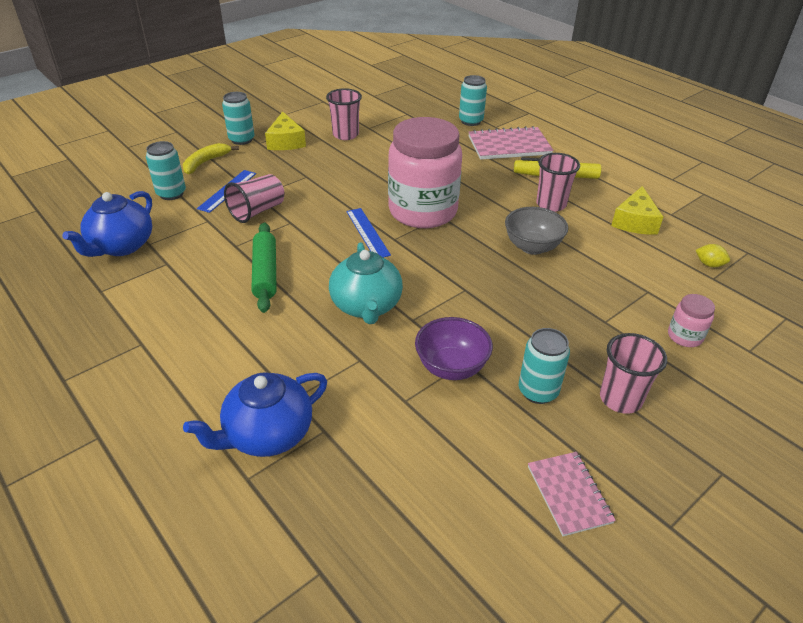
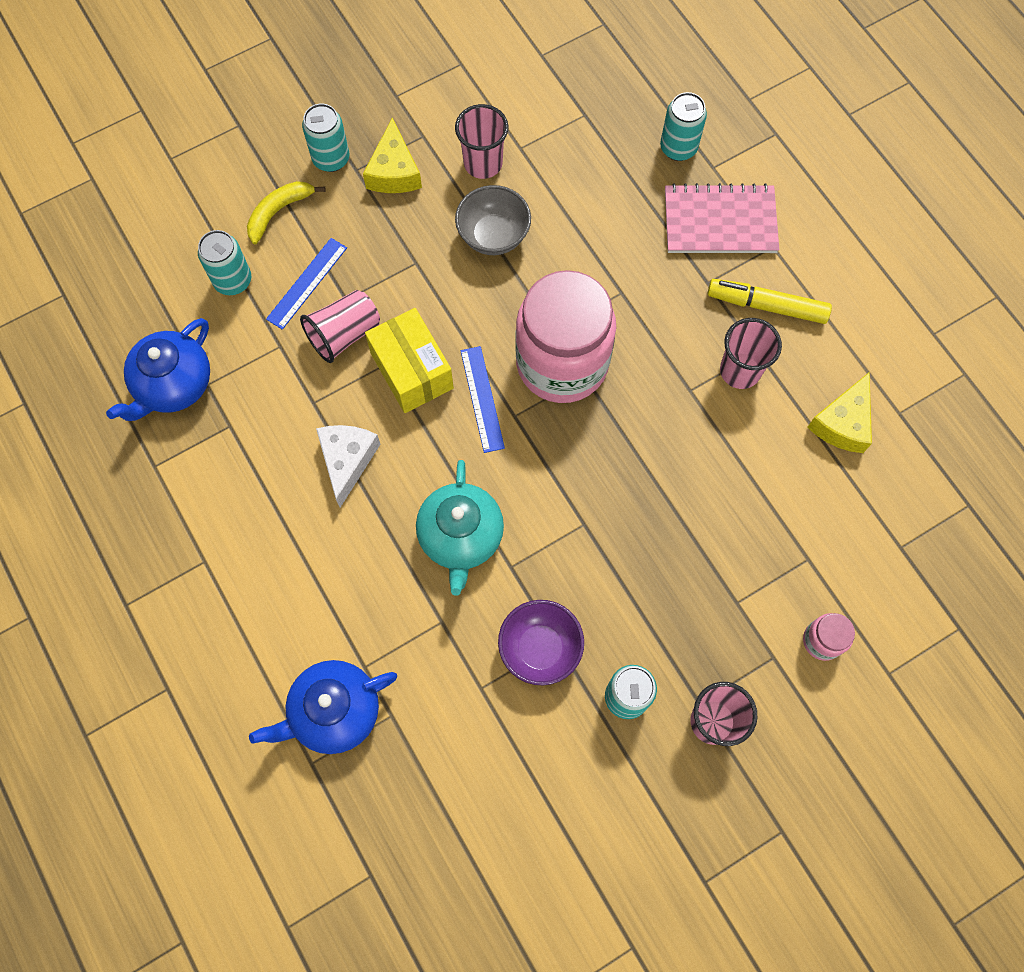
camera: 10 degrees right, 30 degrees up
(265, 273) = (347, 460): green rolling pin -> white cheese
(311, 224) = (412, 371): none -> yellow box
(532, 247) = (688, 456): grey bowl -> grey bowl (493, 236)
(569, 494) = (619, 831): pink notebook -> none
(709, 264) = (906, 521): yellow lemon -> none

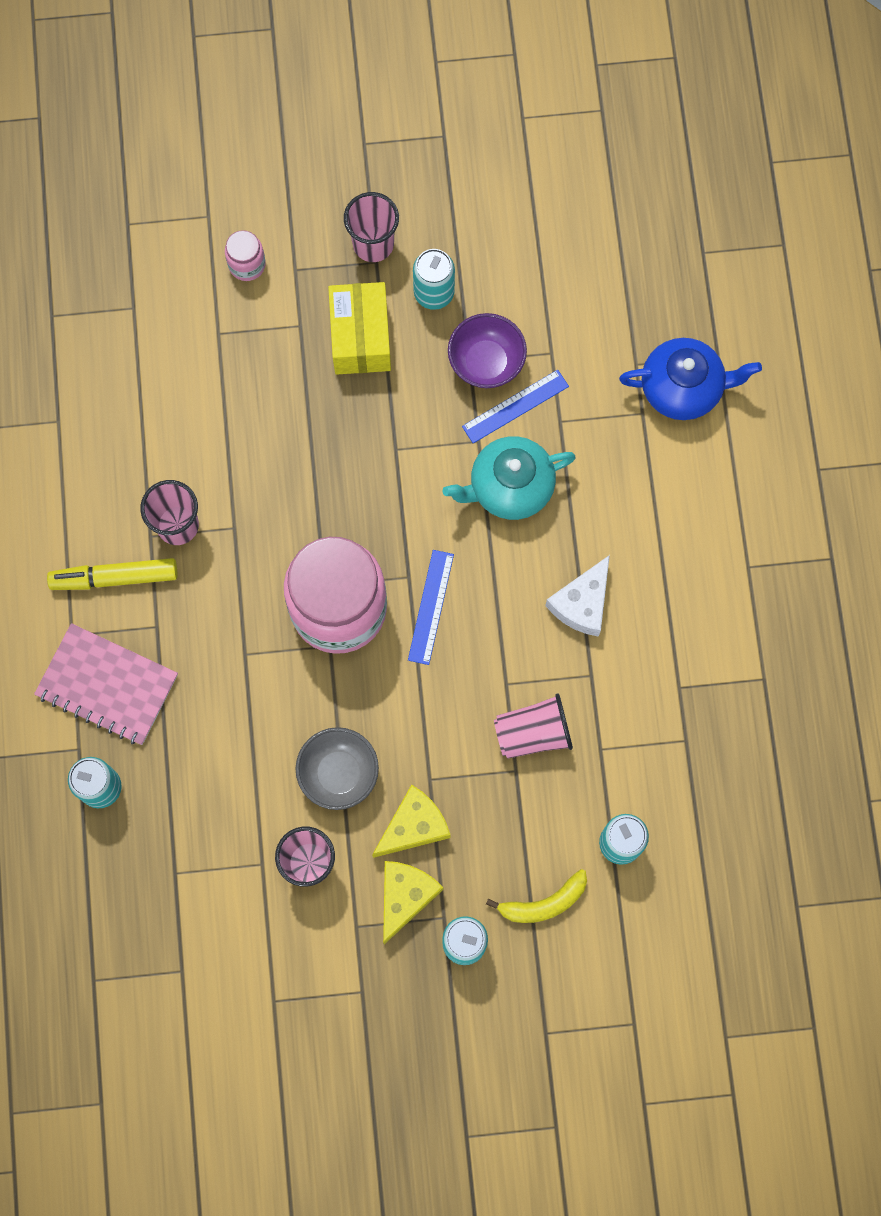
camera: 155 degrees left, 5 degrees up
(174, 385) = (718, 754): blue teapot -> none
(307, 283) = (547, 806): blue ruler -> blue ruler (515, 406)
(412, 371) = (484, 665): yellow box -> yellow box (360, 337)
(461, 536) = (510, 487): turquoise teapot -> turquoise teapot turned 135 degrees counterclockwise
(766, 305) = (114, 577): yellow marker -> yellow marker turned 135 degrees clockwise
(843, 423) = (114, 435): yellow cheese -> yellow cheese (413, 826)

